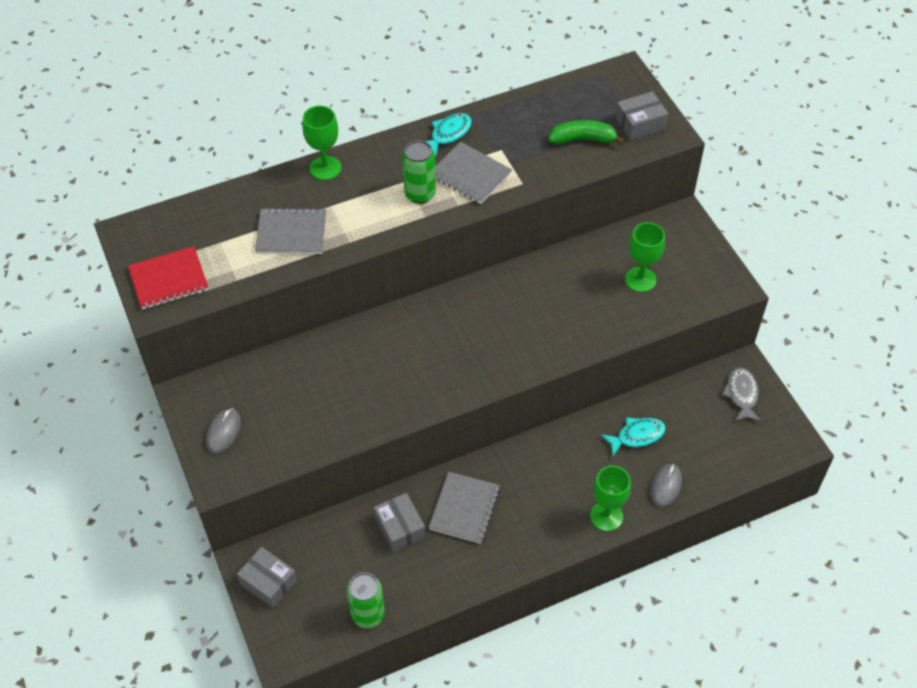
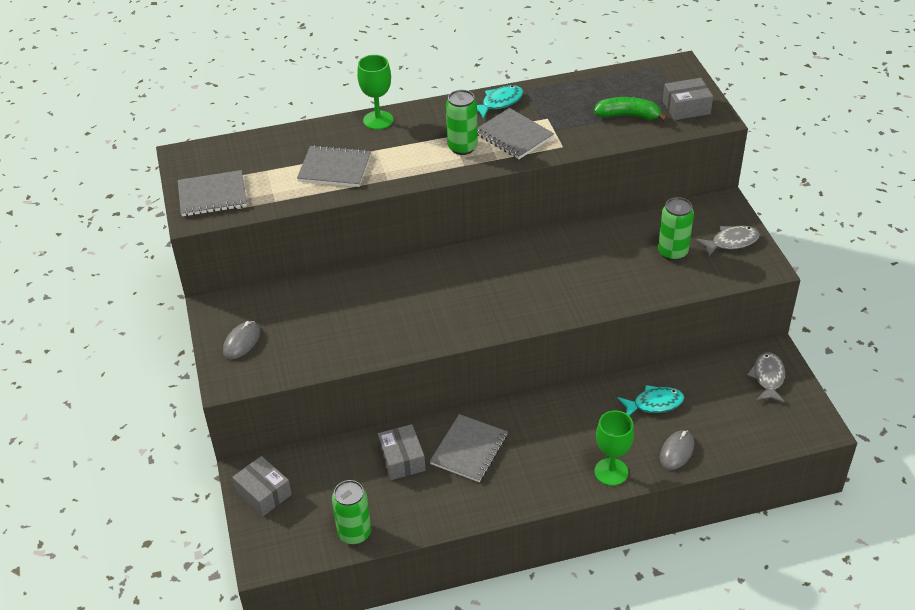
camera: 10 degrees right, 10 degrees down
(169, 279) = (212, 195): red notebook -> grey notebook
(640, 279) = (672, 252): green goblet -> green can
(696, 261) = (731, 242): none -> grey fish

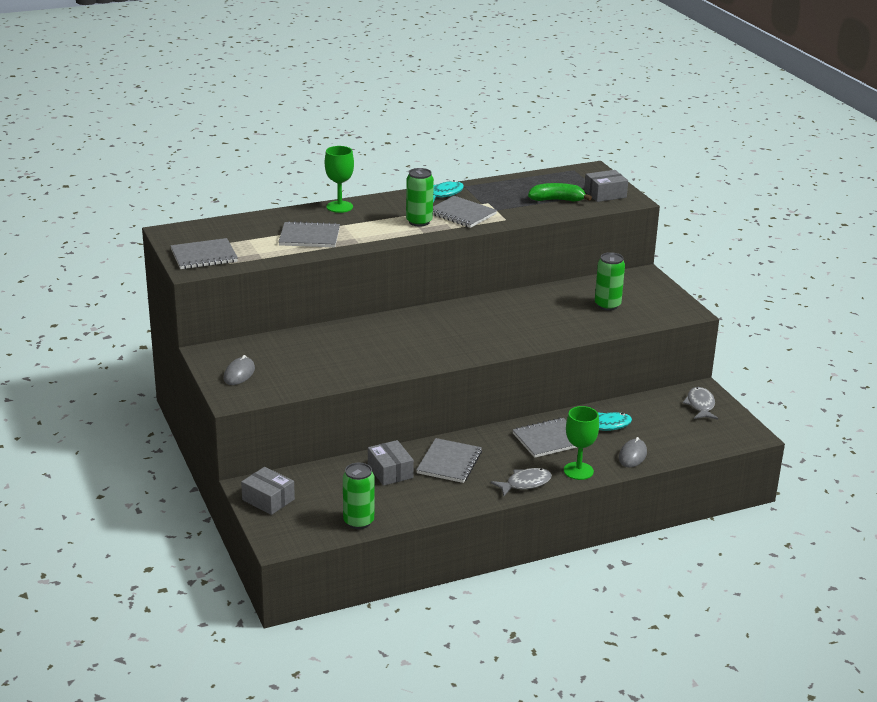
camera: 10 degrees left, 15 degrees down
(586, 421) = (549, 439): none -> grey notebook
(731, 242) = (656, 297): grey fish -> grey fish (525, 483)

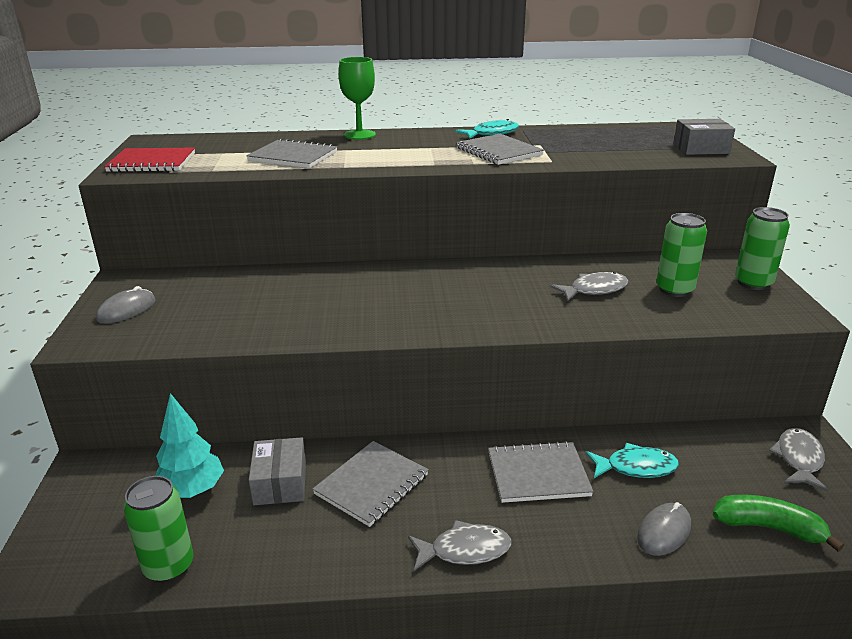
camera: 20 degrees right, 0 degrees up
(204, 256) = (152, 162): grey notebook -> red notebook
(268, 499) = (86, 495): grey box -> none
(336, 485) = (192, 491): none -> turquoise tree
(419, 222) = (438, 154): green can -> green can (753, 283)
(555, 313) = (594, 290): none -> grey fish
(557, 200) = (632, 149): green banana -> green banana (768, 528)
(578, 471) = (562, 544): green goblet -> none

